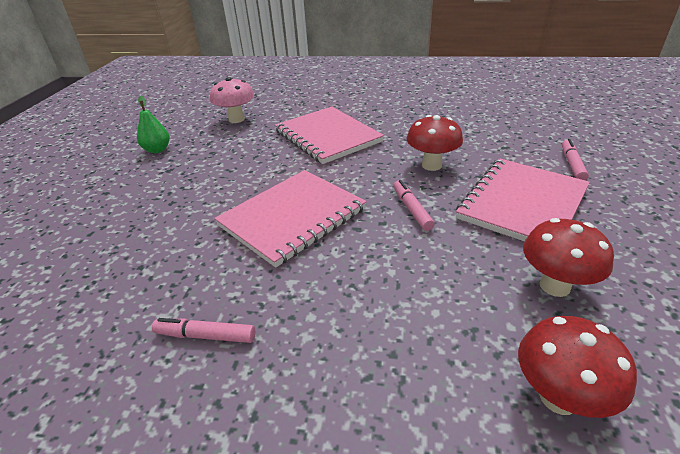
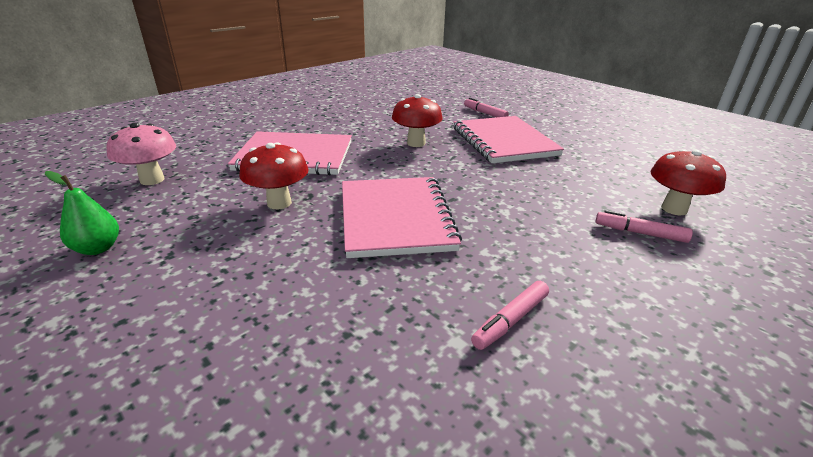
camera: 55 degrees left, 5 degrees down
(411, 209) = (459, 172): pink marker -> pink marker (640, 233)
(554, 286) = (589, 169): red mushroom -> red mushroom (279, 203)

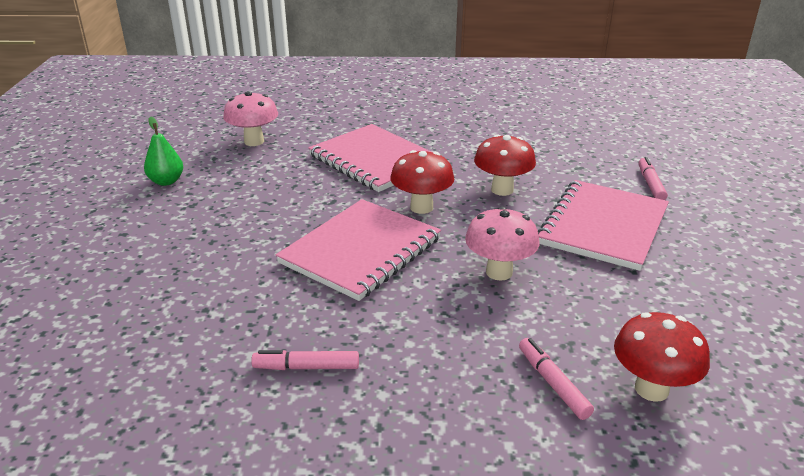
camera: 45 degrees right, 0 degrees up
(279, 203) = (302, 198): red mushroom -> red mushroom (421, 207)
(501, 188) = (499, 272): none -> pink mushroom

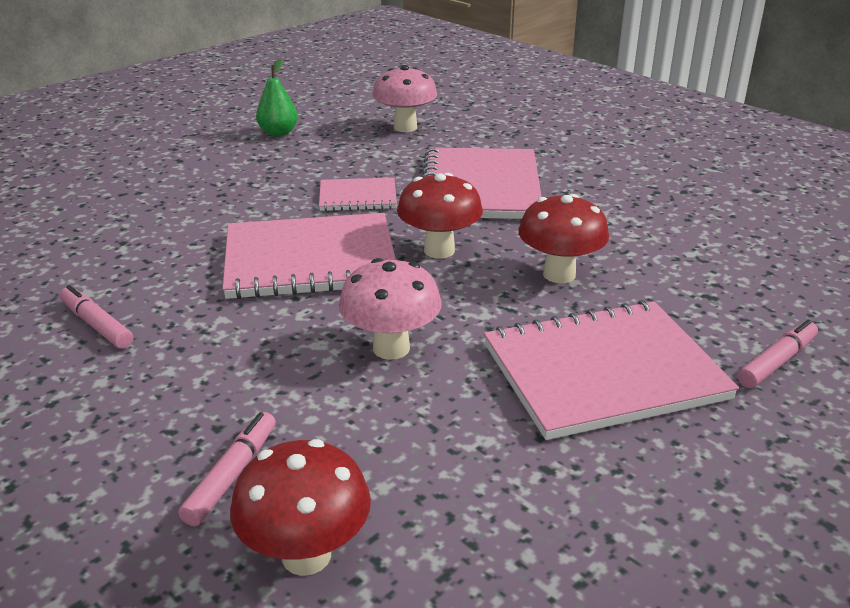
camera: 45 degrees right, 0 degrees up
(312, 199) = (358, 197): none -> pink notebook

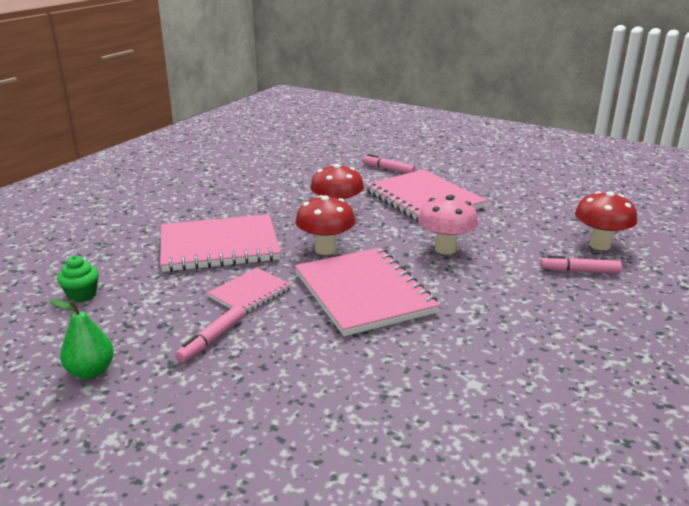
camera: 105 degrees left, 5 degrees down
(97, 325) = (507, 360): pink marker -> pink marker (212, 340)
(358, 197) = (250, 293): pink notebook -> pink notebook turned 60 degrees clockwise
(405, 127) = (82, 295): pink mushroom -> green cupcake

